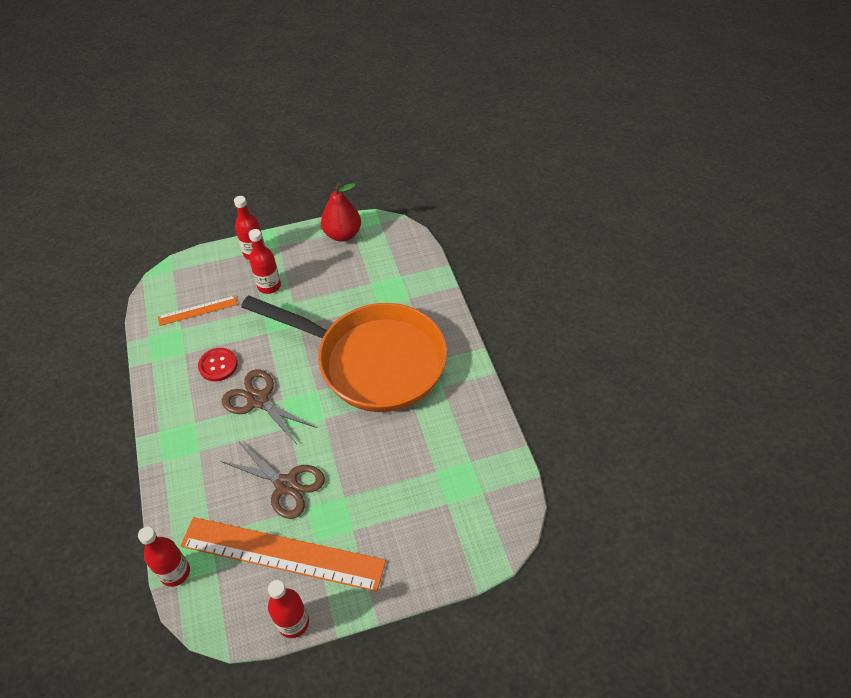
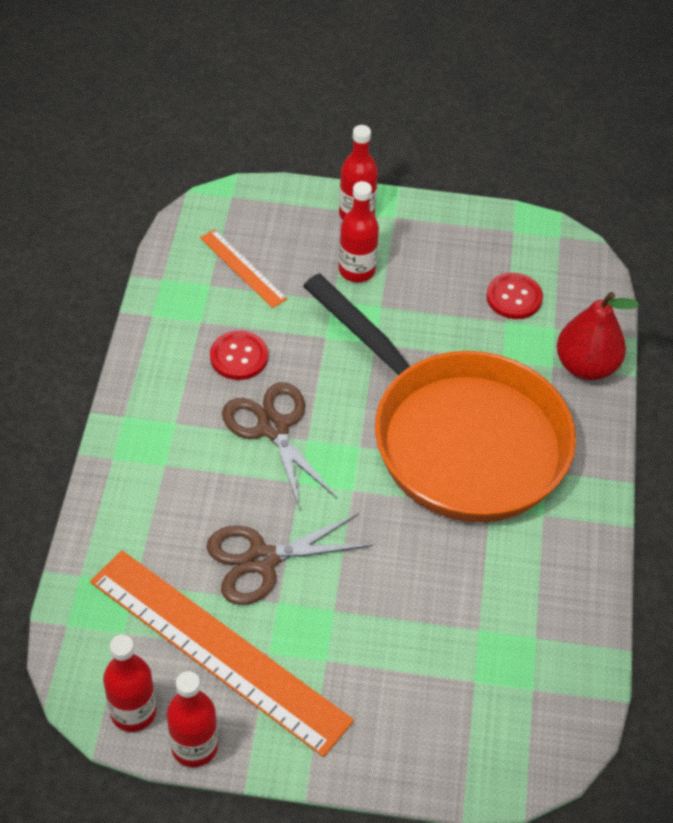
camera: 20 degrees right, 0 degrees up
(175, 572) = (69, 613): red bottle -> red bottle (133, 712)
(197, 310) = (243, 268): orange ruler -> orange ruler turned 45 degrees clockwise
(286, 485) = (262, 560): brown scissors -> brown scissors turned 105 degrees clockwise
(342, 234) = (496, 233): red pear -> red pear (586, 366)
(369, 267) = (514, 297): none -> red button

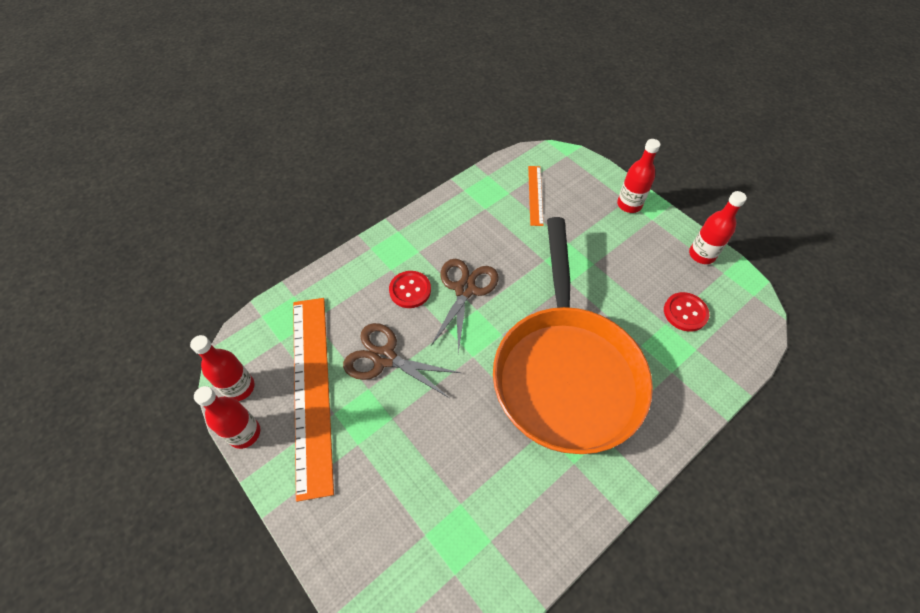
camera: 45 degrees right, 5 degrees up
(239, 357) = (486, 239): red button -> red button (410, 290)
(356, 270) = (599, 235): red bottle -> red bottle (701, 254)
(586, 366) = (696, 389): red pear -> none

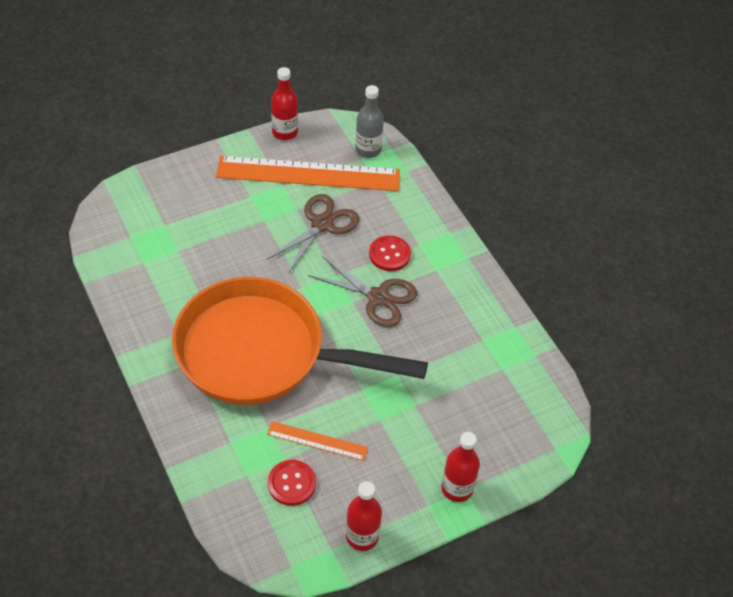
camera: 100 degrees right, 5 degrees down
(239, 387) = (325, 131): red bottle -> none
(266, 338) = (368, 150): none -> grey bottle
(535, 195) = (493, 394): orange ruler -> orange ruler (317, 441)

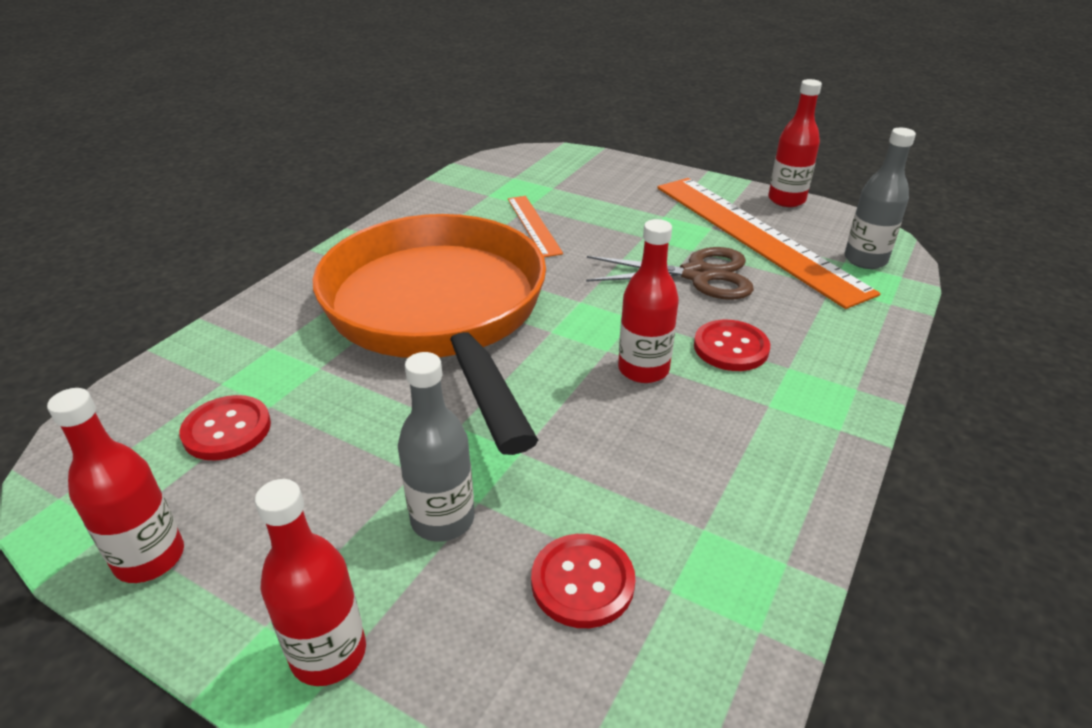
camera: 60 degrees right, 15 degrees down
(317, 441) = (324, 422): orange ruler -> orange ruler (533, 225)
(378, 297) = (643, 369): brown scissors -> red bottle
(416, 423) = (442, 519): none -> grey bottle
(480, 393) = (582, 582): none -> red button

